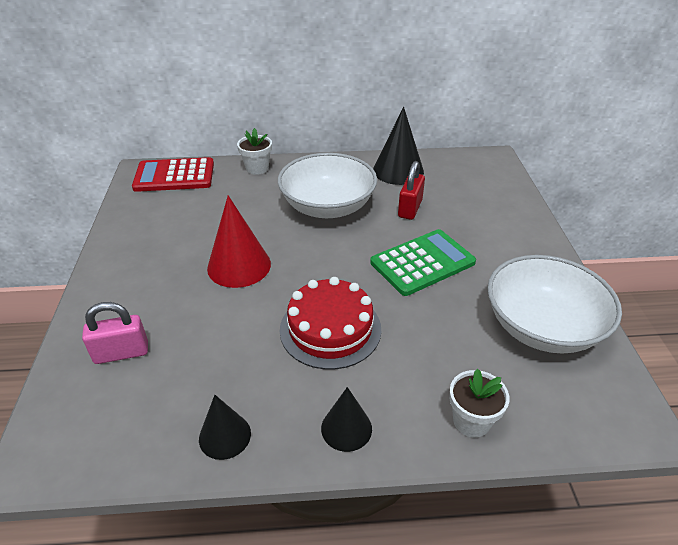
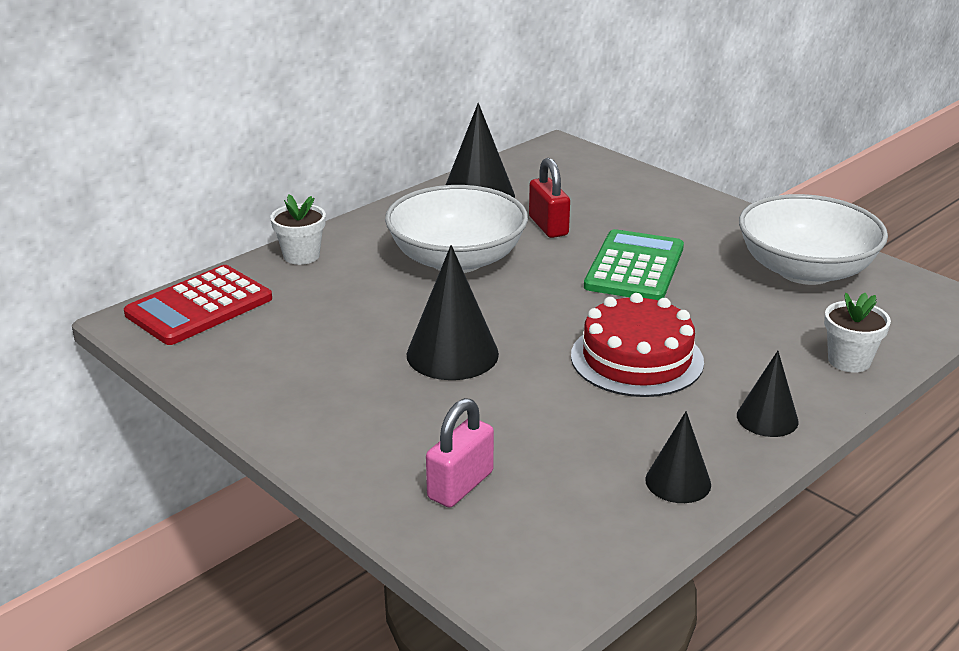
camera: 40 degrees left, 10 degrees down
(239, 266) = (452, 354): red cone -> black cone

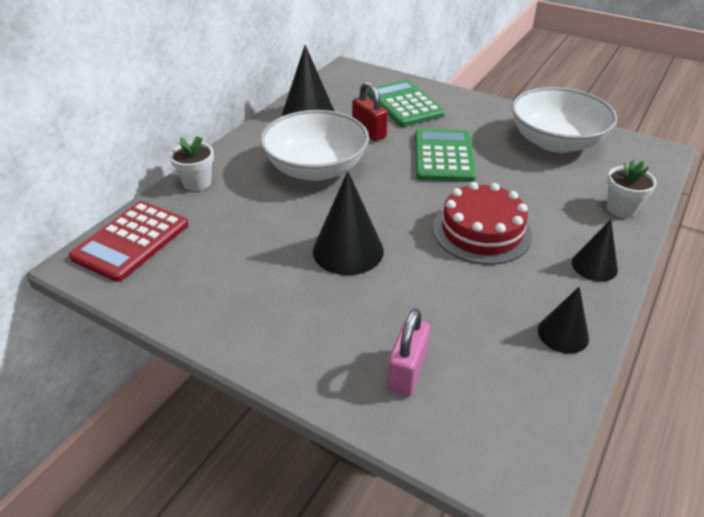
camera: 15 degrees left, 10 degrees up
(615, 199) = (404, 104): none -> green calculator

